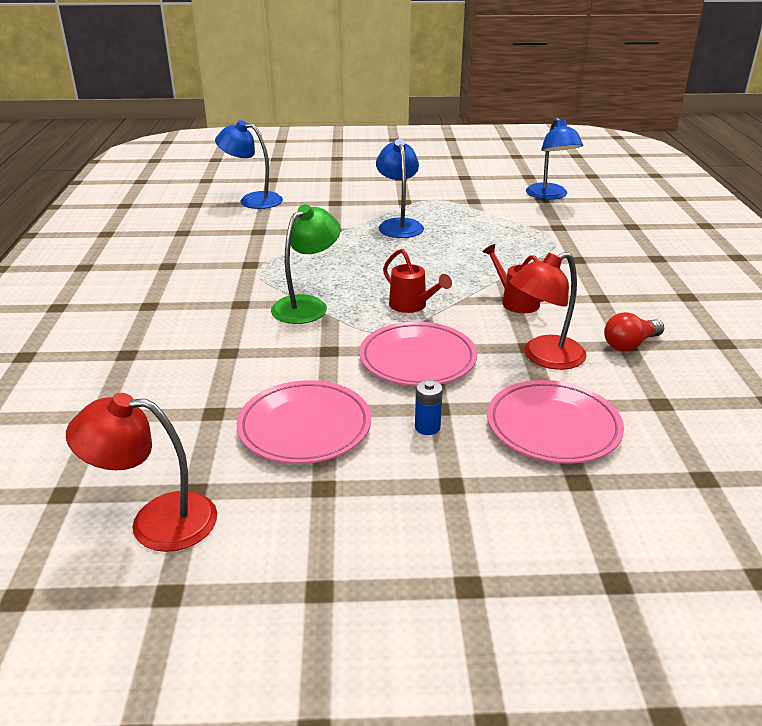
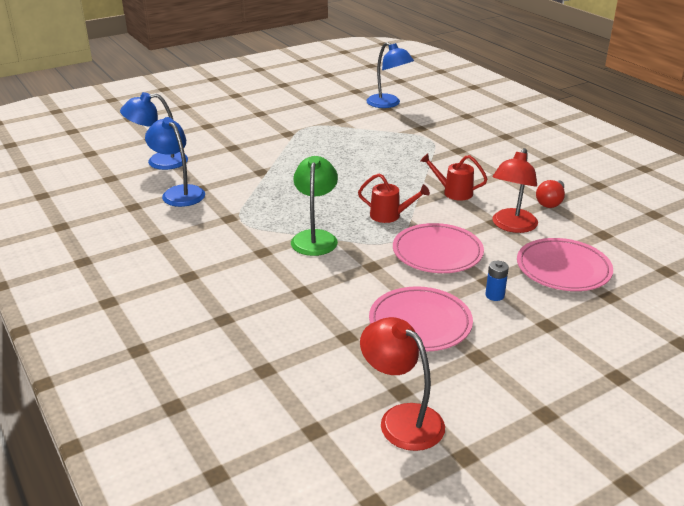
camera: 30 degrees left, 0 degrees up
(156, 521) = (401, 419): red lamp -> red lamp turned 75 degrees clockwise
(399, 225) = (306, 154): blue lamp -> blue lamp (179, 193)

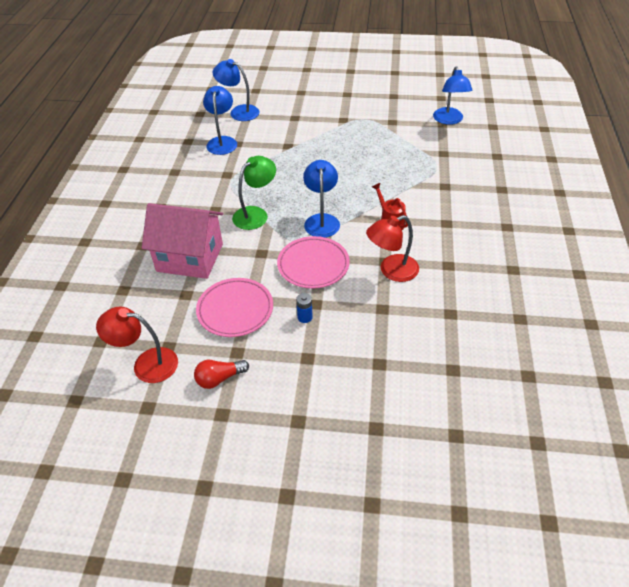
camera: 40 degrees right, 15 degrees up
(300, 304) = (190, 257): none -> pink house
(390, 216) = (321, 220): red watering can -> blue lamp
(401, 419) = (146, 364): red lamp -> red lamp turned 75 degrees counterclockwise
(550, 202) = (450, 265): red light bulb -> red light bulb (219, 378)
(563, 269) = (378, 324): pink plate -> none

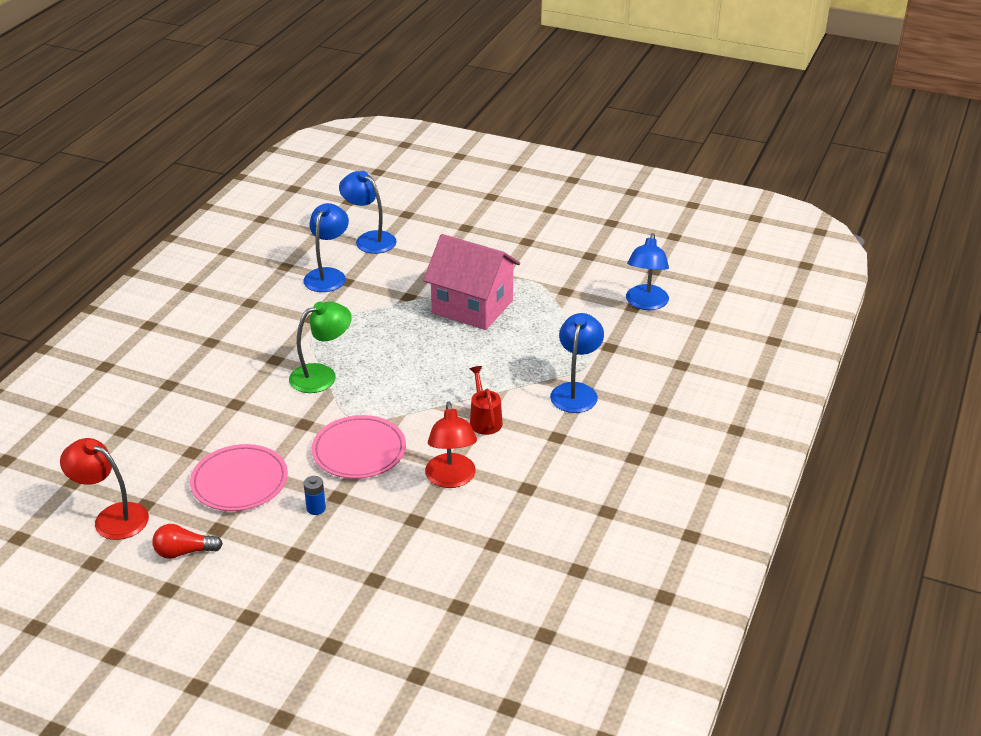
camera: 15 degrees right, 10 degrees down
(190, 257) = (217, 411): pink house -> pink house (472, 307)
(321, 220) = (399, 400): blue lamp -> blue lamp (576, 391)
(391, 271) = (451, 479): red lamp -> red lamp turned 90 degrees counterclockwise

